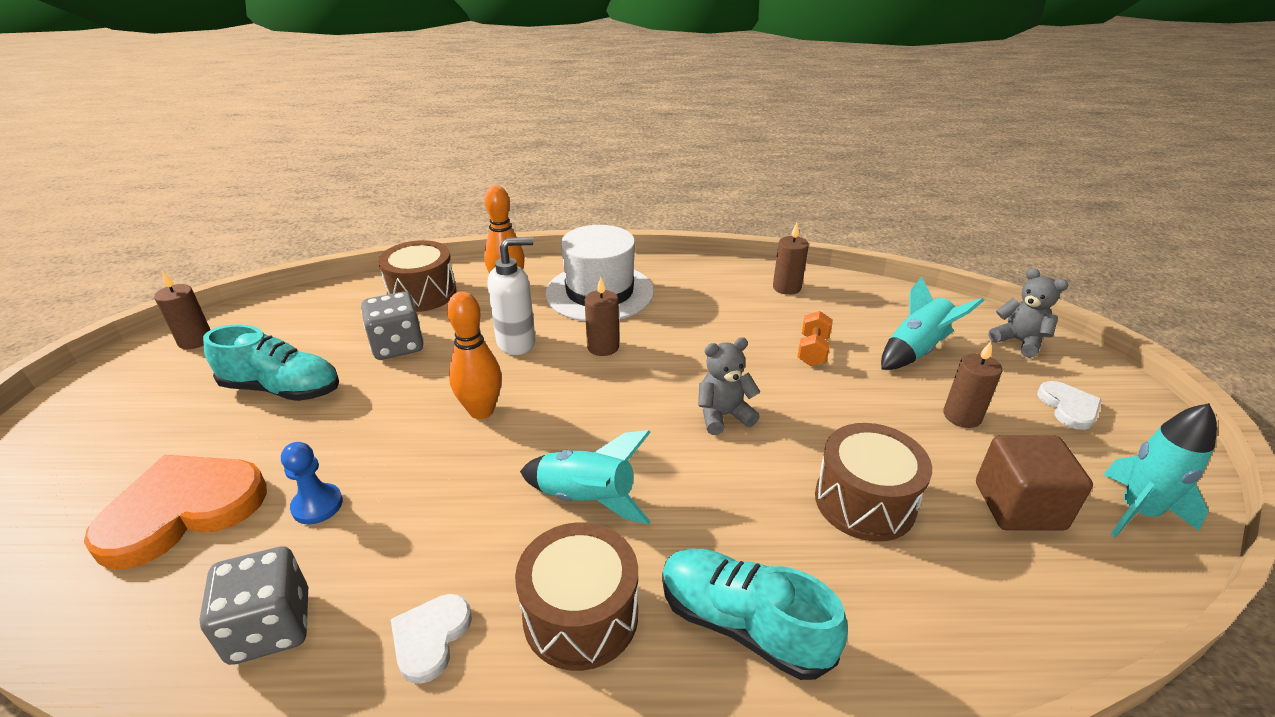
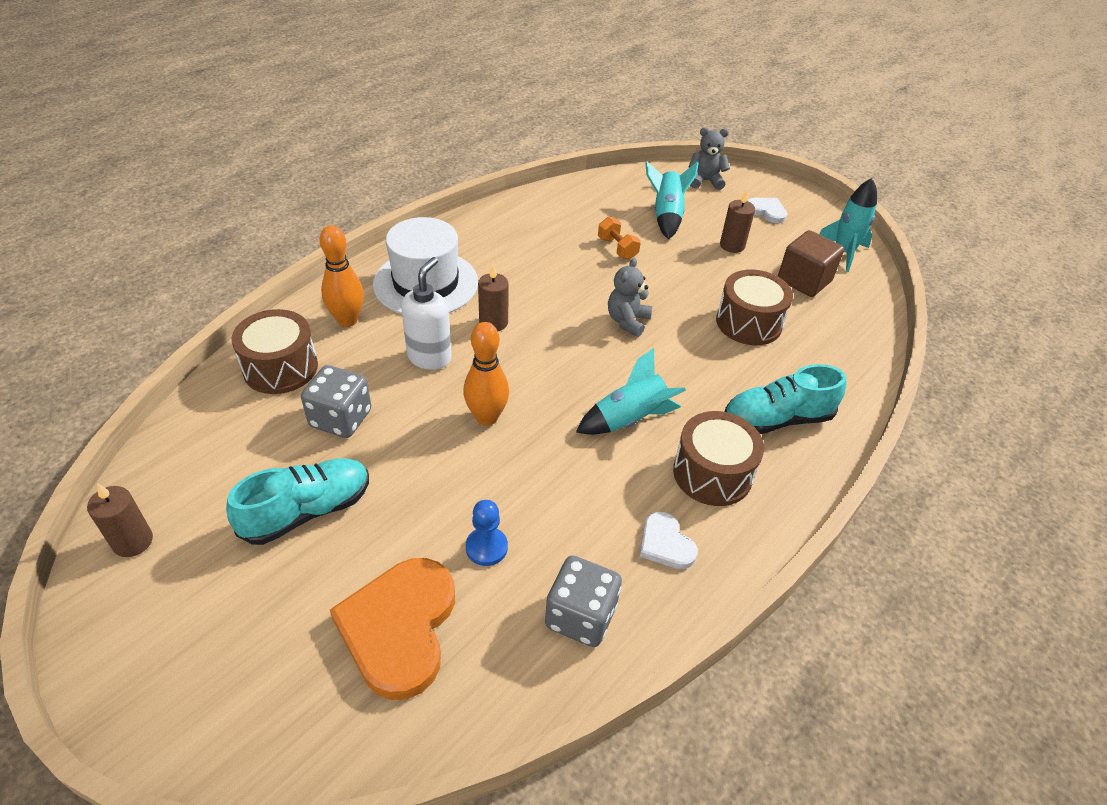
camera: 50 degrees left, 10 degrees up
(786, 287) = (543, 209): brown candle -> none

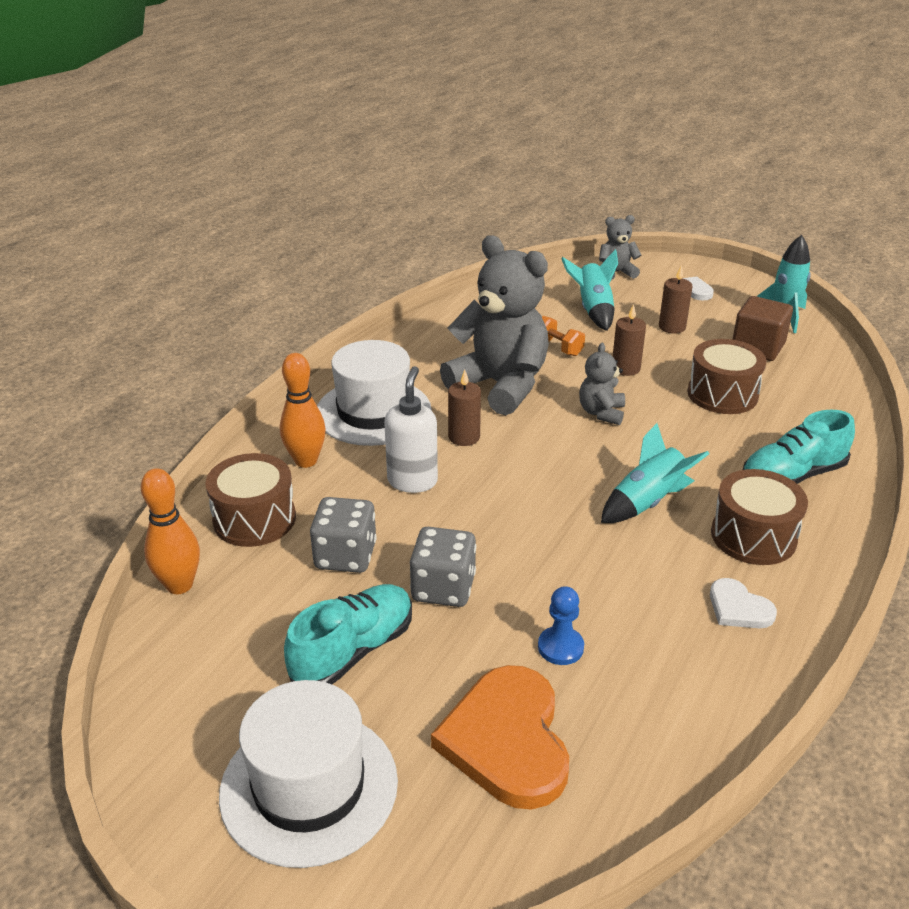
camera: 10 degrees left, 10 degrees down
(133, 541) = (172, 718): brown candle -> brown candle (625, 368)
(214, 632) = (309, 787): none -> white hat
(486, 417) = (500, 527): orange bowling pin -> orange bowling pin (179, 585)
(548, 277) = (500, 385): none -> grey teddy bear
(580, 616) = (687, 691): grey dice -> grey dice (443, 588)

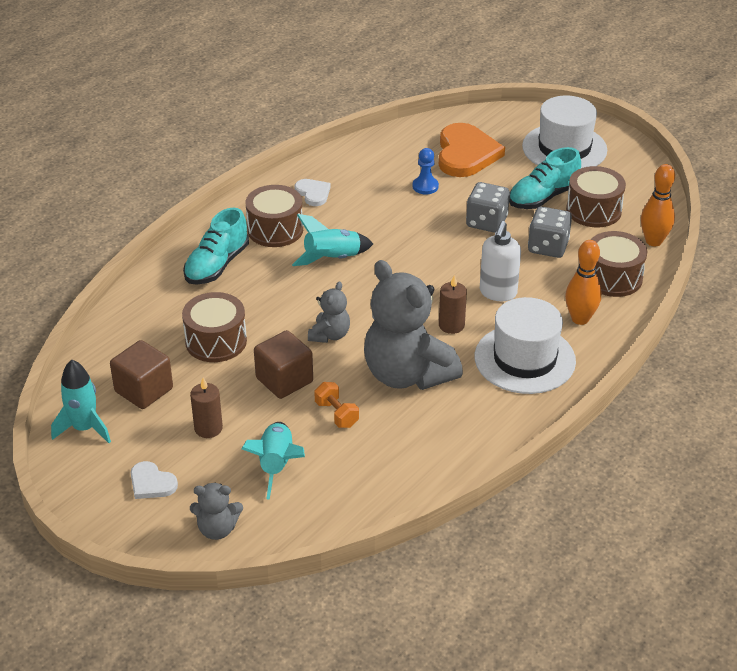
camera: 170 degrees left, 5 degrees up
(267, 633) = (593, 210): none -> brown drum
(625, 368) = (284, 380): brown candle -> brown cube
(792, 476) = (216, 265): turquoise shoe -> turquoise shoe turned 135 degrees clockwise

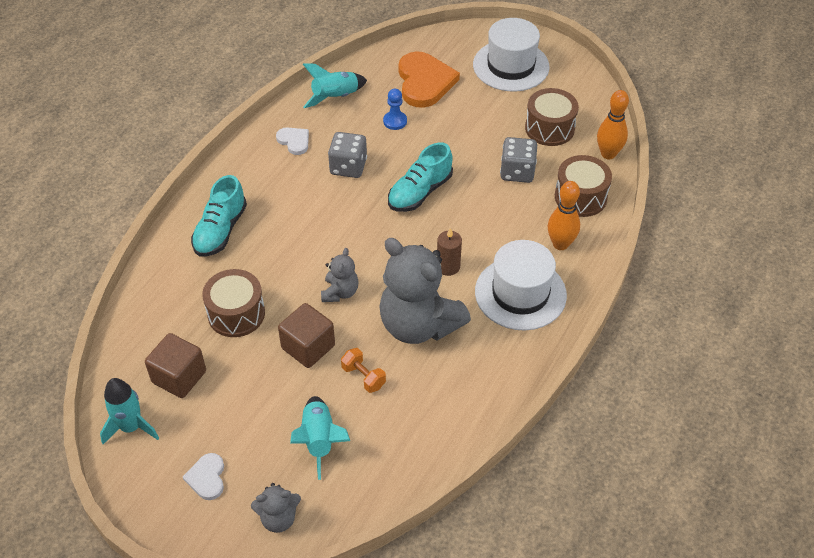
camera: 10 degrees left, 10 degrees up
(151, 483) = (207, 478): white heart -> white heart turned 60 degrees clockwise
(208, 428) = (248, 410): brown candle -> none
(275, 229) = (267, 185): brown drum -> none
(332, 259) = (326, 210): turquoise rocket -> turquoise rocket (335, 97)
(486, 222) = (457, 152): grey dice -> grey dice (348, 167)
(498, 293) = (482, 226): white soap dispenser -> none
(543, 197) = (502, 120): turquoise shoe -> turquoise shoe (419, 192)

